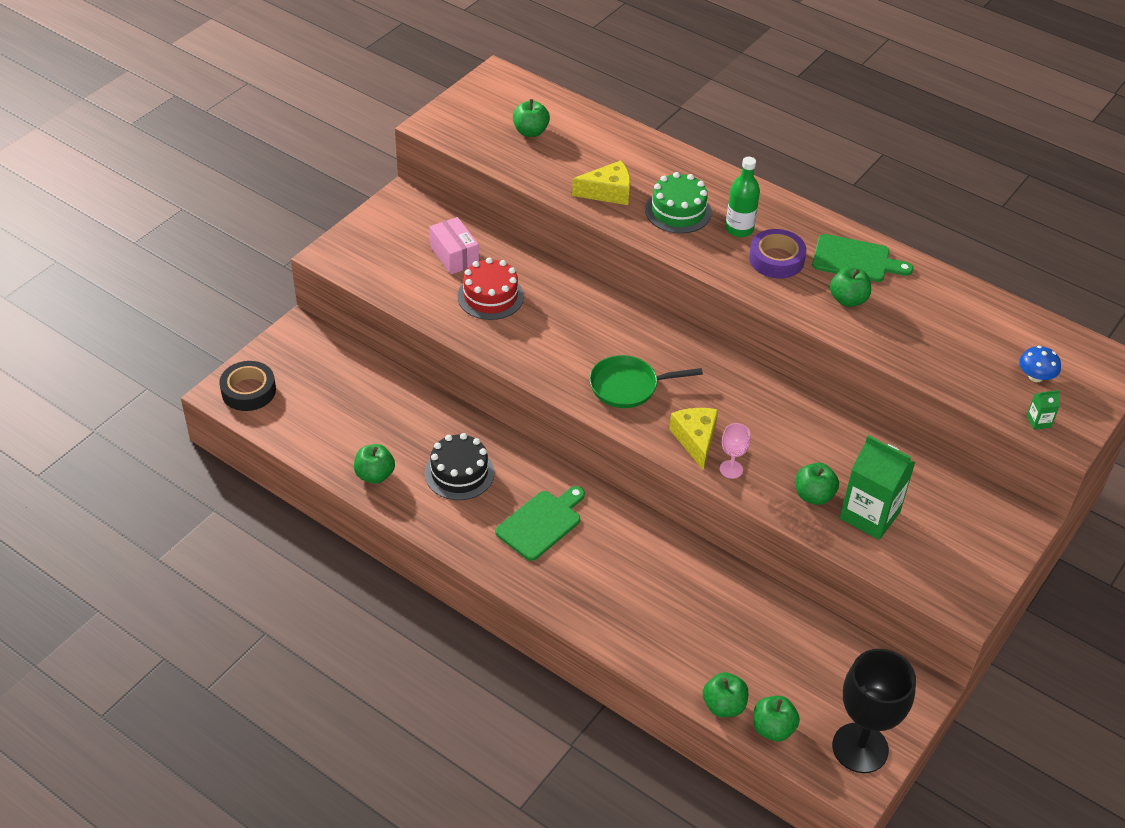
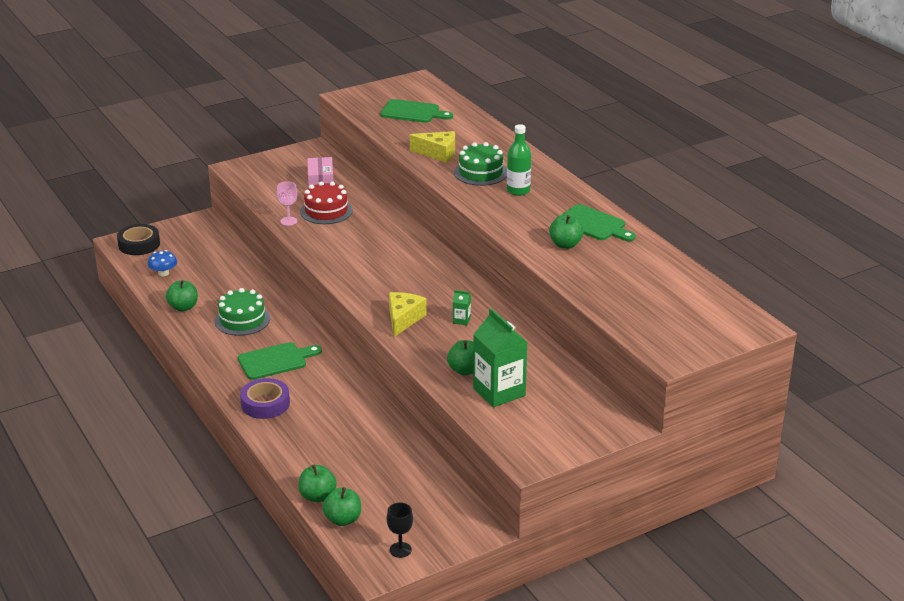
camera: 25 degrees right, 15 degrees down
(459, 473) = (242, 320): black cake -> green cake
(530, 132) = (412, 112): green apple -> green cutting board
(628, 386) = (381, 279): green pan -> none
(731, 469) = (415, 341): pink goblet -> pink goblet (288, 221)
(776, 259) = (530, 212): purple tape -> purple tape (265, 404)
(860, 748) = (400, 550): black goblet -> black goblet, size x0.46
(1035, 376) = (678, 318): blue mushroom -> blue mushroom (163, 273)
(1038, 421) = (654, 344): green carton -> green carton (461, 320)

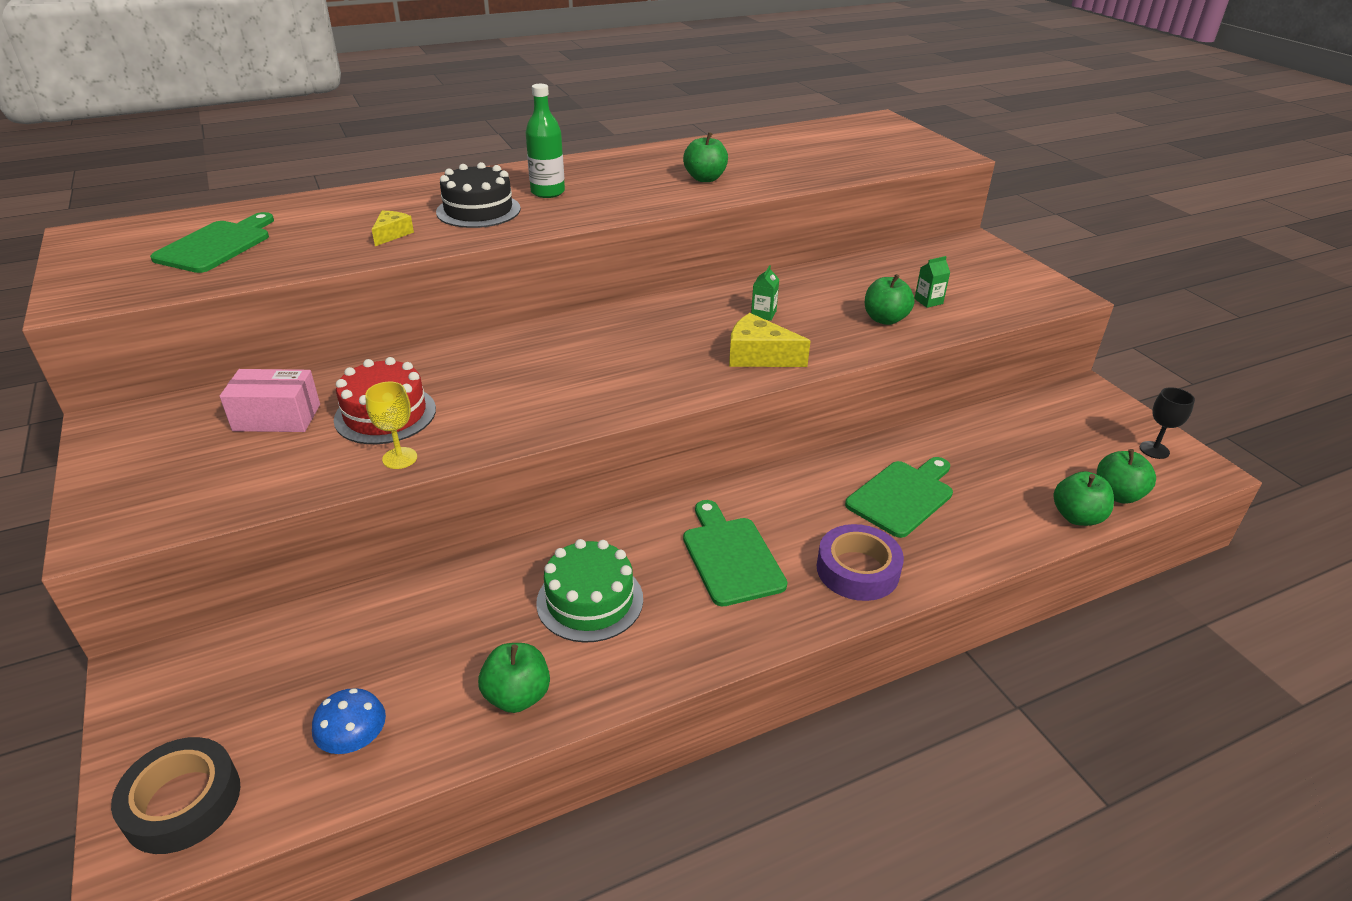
camera: 85 degrees left, 5 degrees up
(288, 221) = (400, 458): pink goblet -> yellow goblet
(438, 153) = (392, 234): yellow cheese -> yellow cheese, size x0.59
(480, 172) = (478, 210): green cake -> black cake
(499, 392) = (928, 301): green carton -> green carton, size x0.42
(593, 224) = (656, 161): green cutting board -> green cutting board (902, 496)

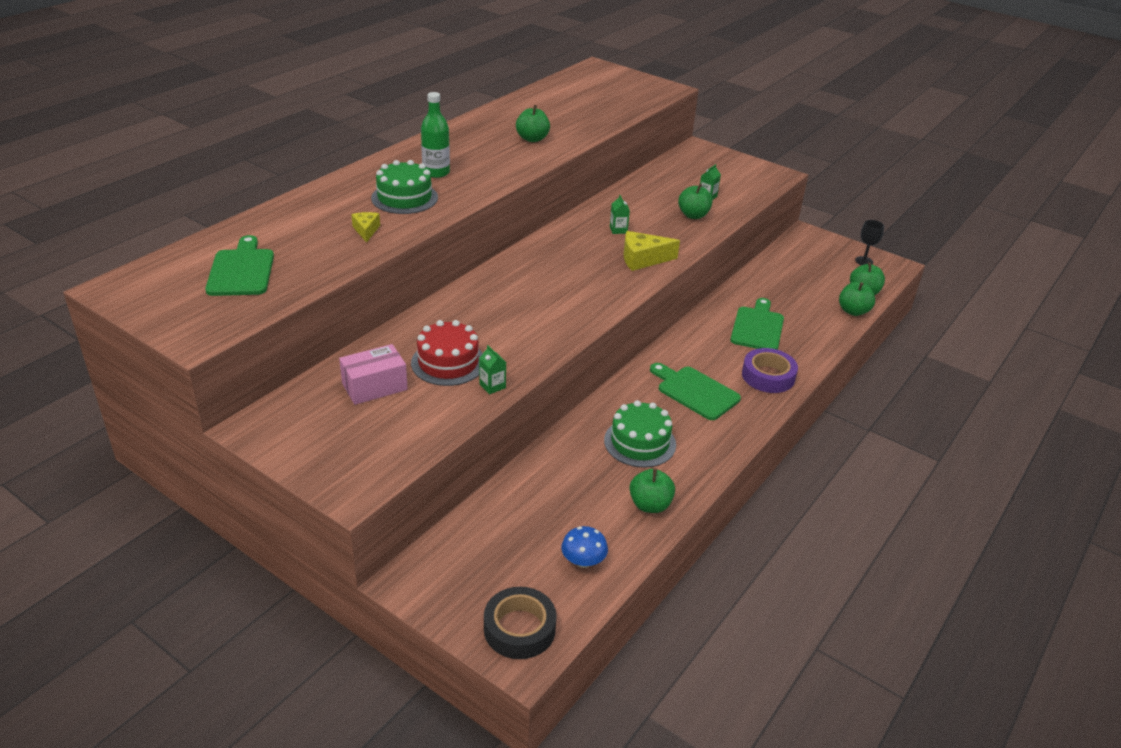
camera: 30 degrees left, 0 degrees up
(400, 458) = (492, 386): yellow goblet -> green carton
(478, 210) = (404, 198): black cake -> green cake

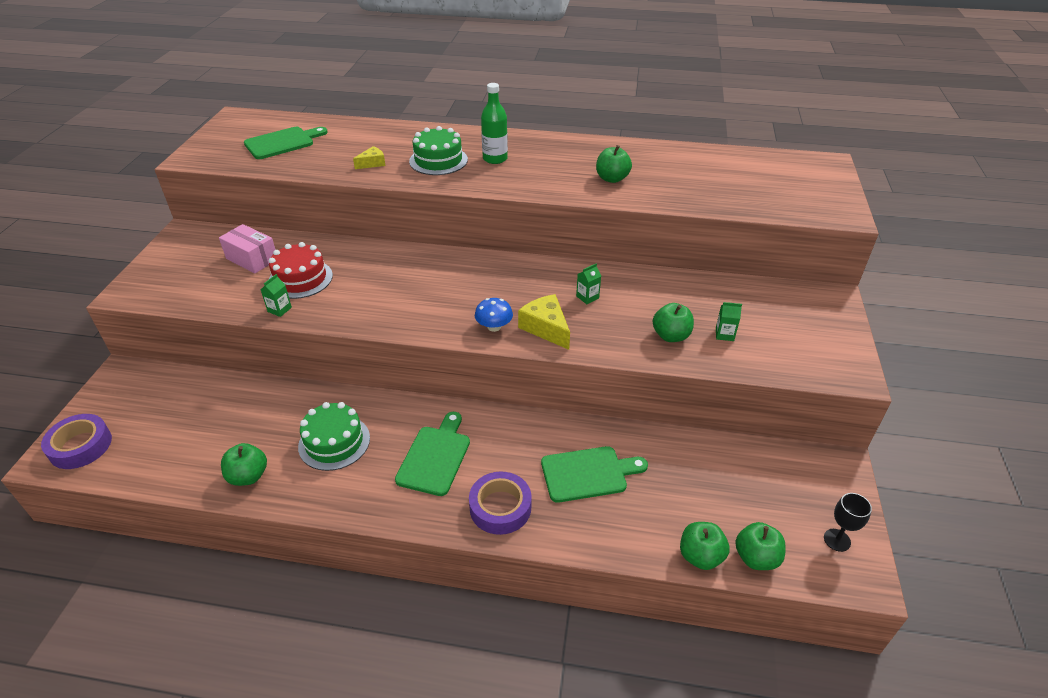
camera: 65 degrees right, 5 degrees up
(519, 629) = (80, 446): black tape -> purple tape
(583, 561) = (164, 456): blue mushroom -> blue mushroom (494, 326)

